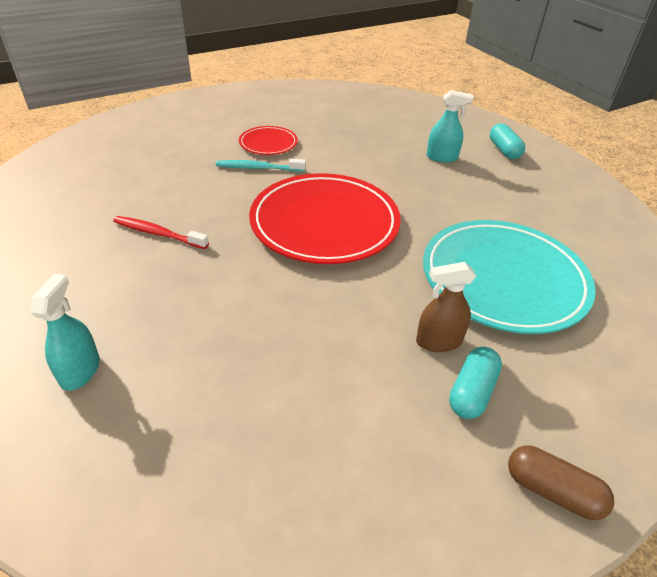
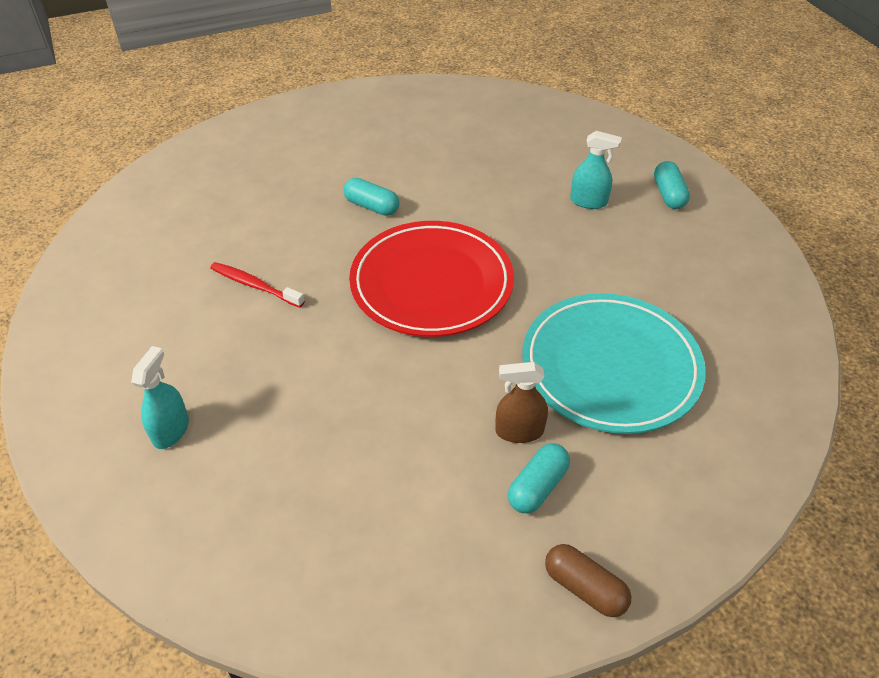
camera: 10 degrees right, 5 degrees up
(258, 168) = (372, 206): turquoise toothbrush -> turquoise capsule
(268, 143) = (388, 172): red plate -> none

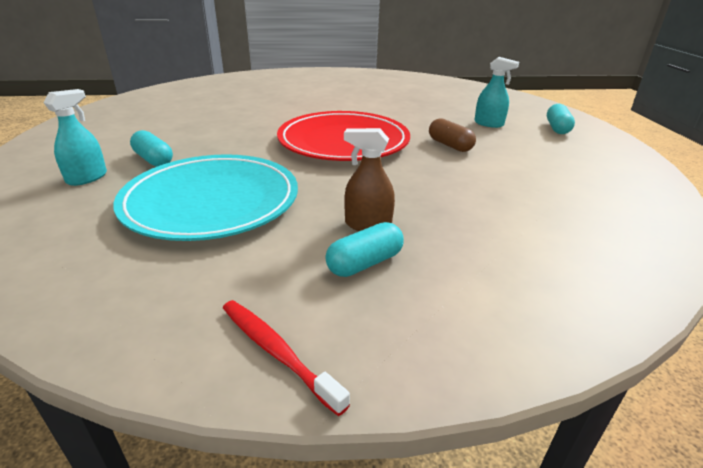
camera: 15 degrees right, 15 degrees down
(255, 285) = (215, 126): red toothbrush -> red toothbrush (276, 352)
(372, 206) = (324, 108): turquoise capsule -> turquoise capsule (153, 160)
(584, 588) = (374, 353): brown capsule -> brown capsule (450, 145)
(610, 366) = (474, 202): turquoise plate -> turquoise plate (211, 202)

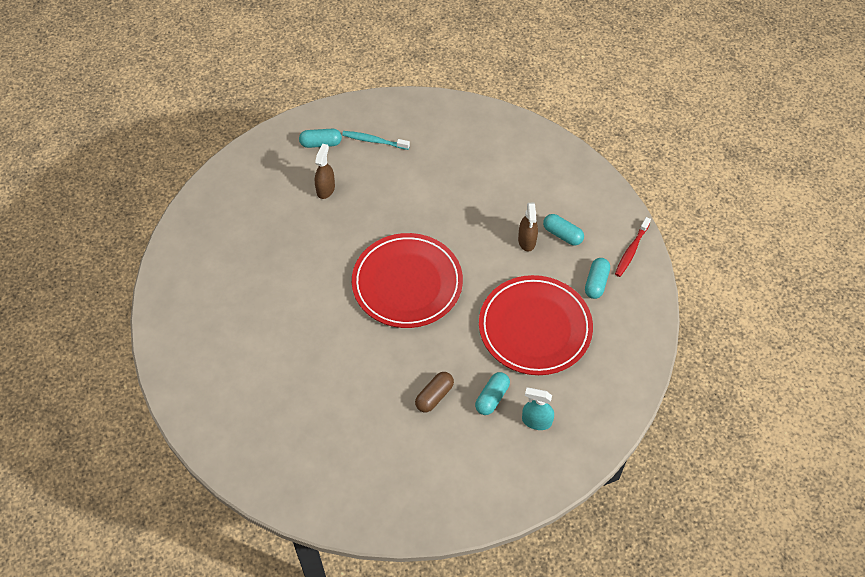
camera: 105 degrees left, 25 degrees up
(211, 202) = (535, 328): turquoise plate -> red plate
(236, 277) = (596, 283): none -> turquoise capsule
(450, 145) = (388, 212): brown capsule -> brown capsule (434, 396)
(488, 124) = (325, 189): turquoise spray bottle -> brown spray bottle
(569, 152) = (374, 141): none -> turquoise toothbrush

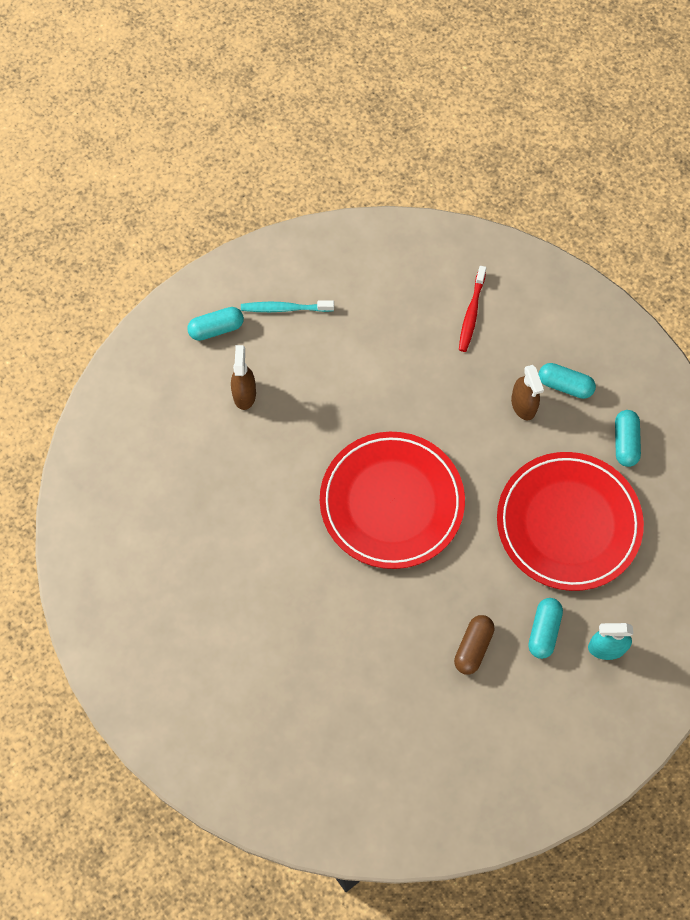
camera: 15 degrees left, 10 degrees up
(631, 250) = (656, 387): red toothbrush -> red toothbrush (471, 313)

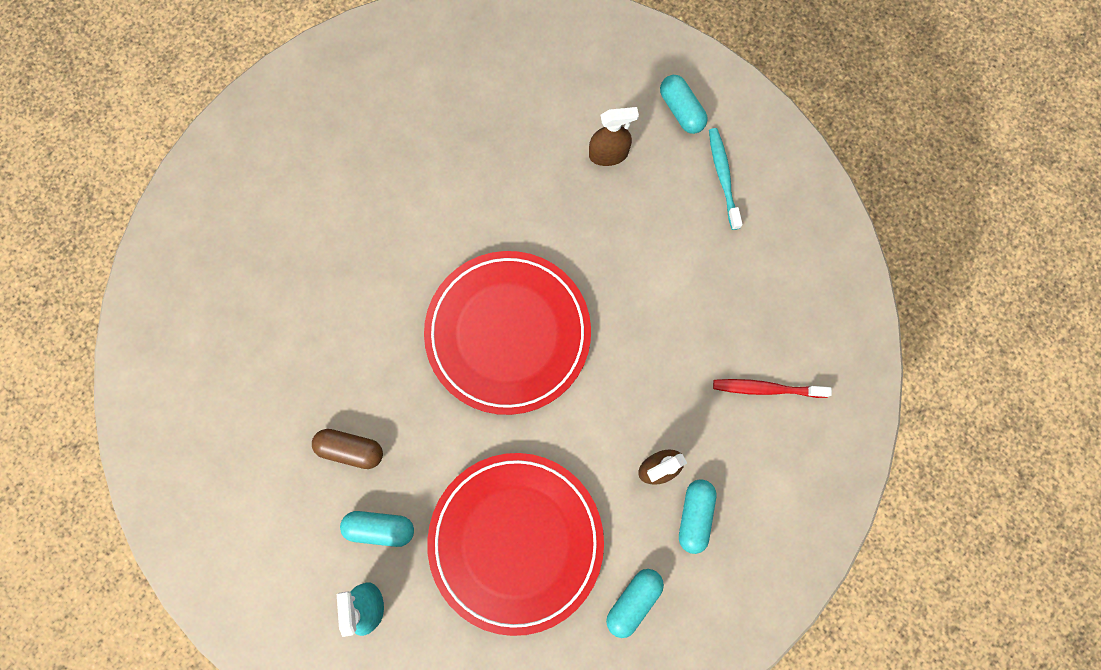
camera: 80 degrees right, 10 degrees up
(625, 442) = (633, 600): turquoise capsule -> turquoise capsule turned 45 degrees counterclockwise

